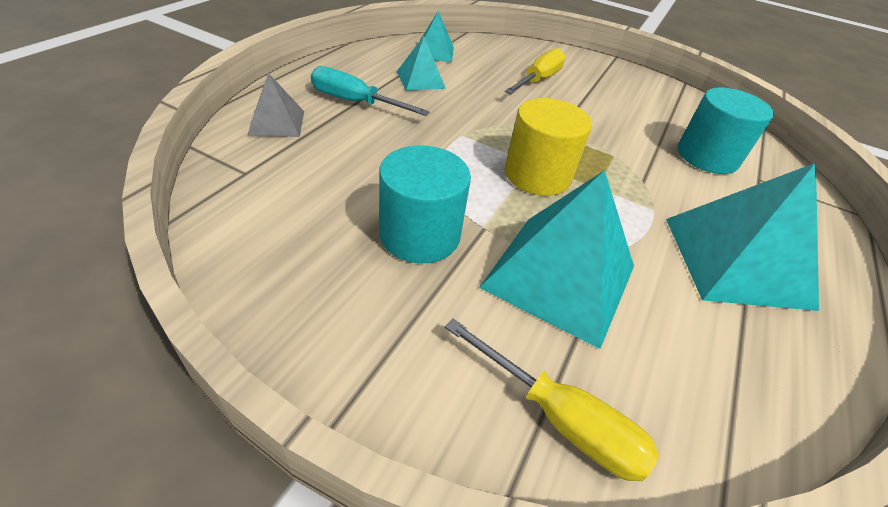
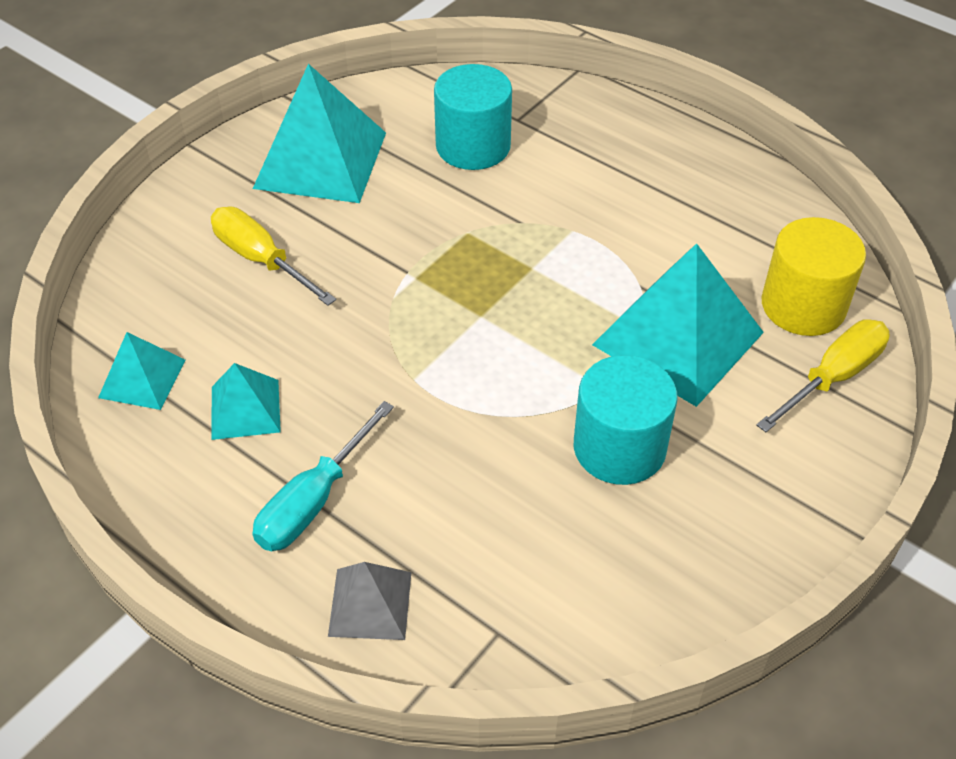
camera: 75 degrees left, 5 degrees up
(537, 175) = (508, 317): yellow cylinder -> yellow cylinder (803, 305)
(736, 261) = (652, 195): turquoise pyramid -> turquoise pyramid (321, 160)

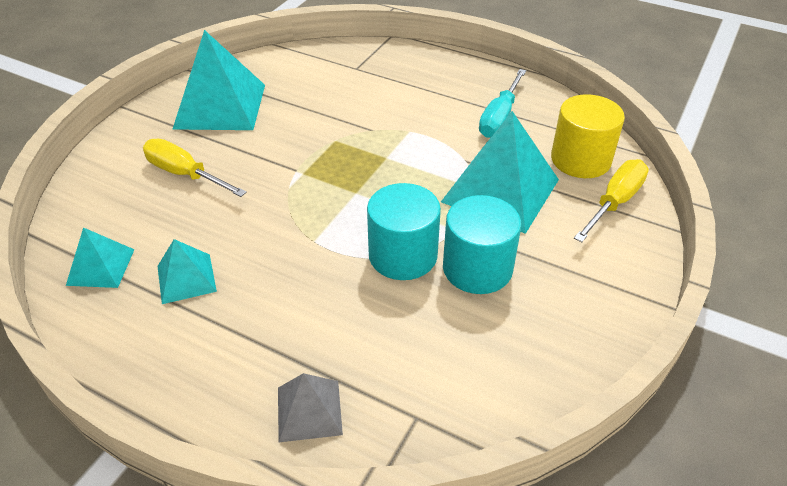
camera: 10 degrees left, 5 degrees down
(313, 501) = (250, 338): turquoise screwdriver -> turquoise screwdriver (499, 118)
(473, 146) = (328, 87): turquoise cylinder -> turquoise cylinder (403, 255)

